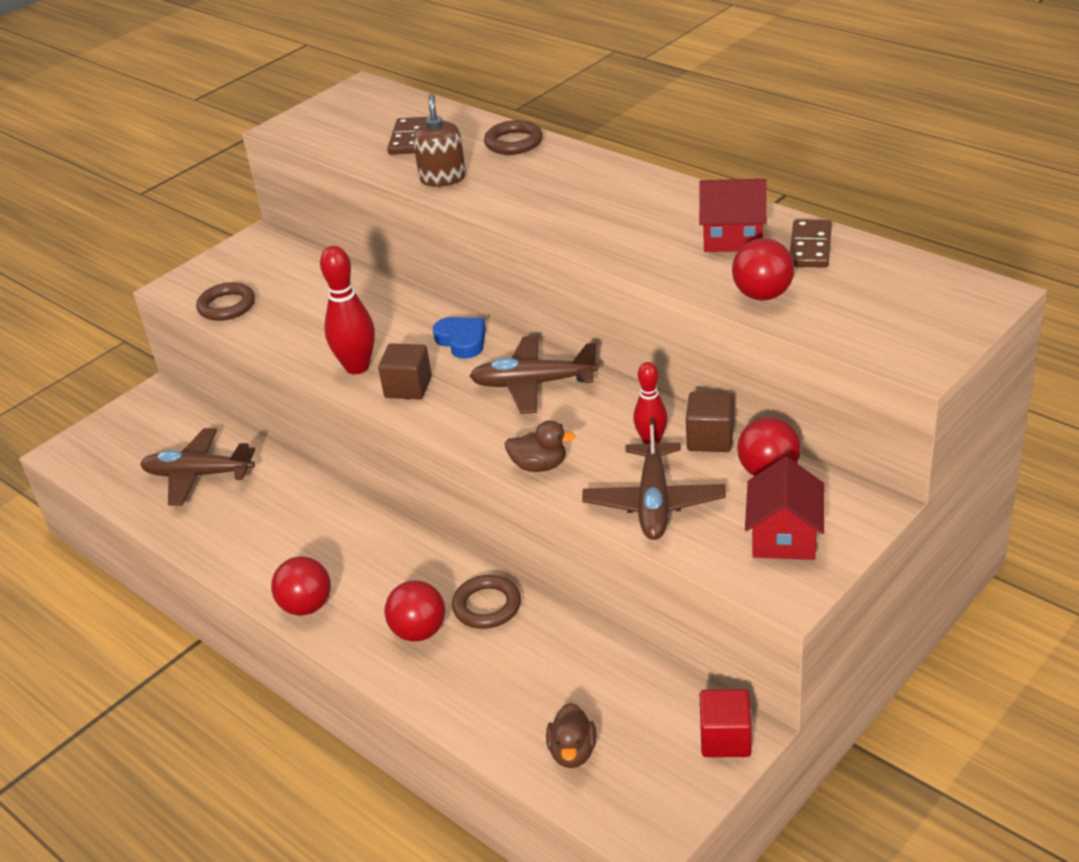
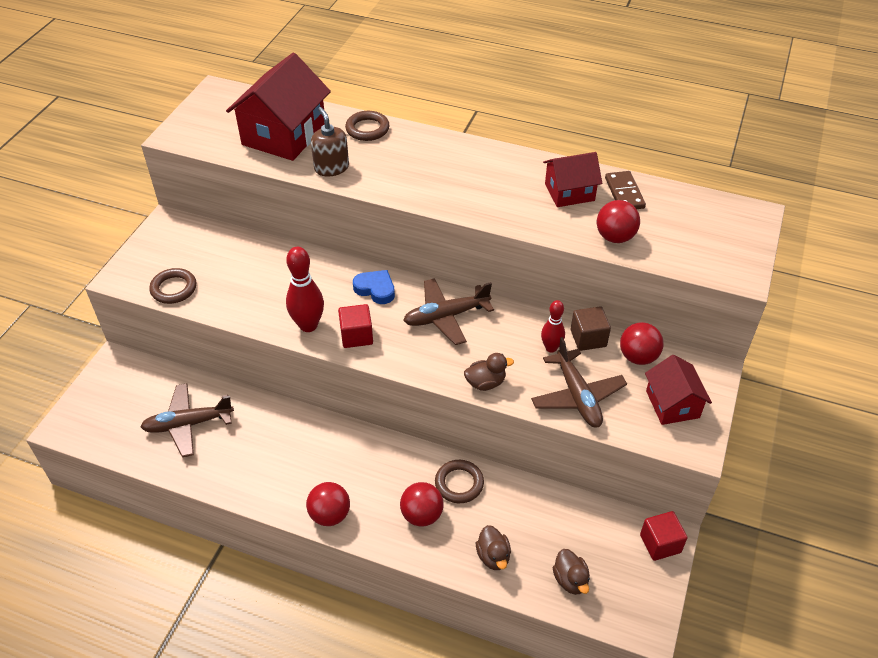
camera: 25 degrees left, 10 degrees up
(408, 387) = (356, 336): brown cube -> red cube
(409, 139) = (284, 135): brown domino -> red house
(484, 700) = (493, 556): none -> brown duck

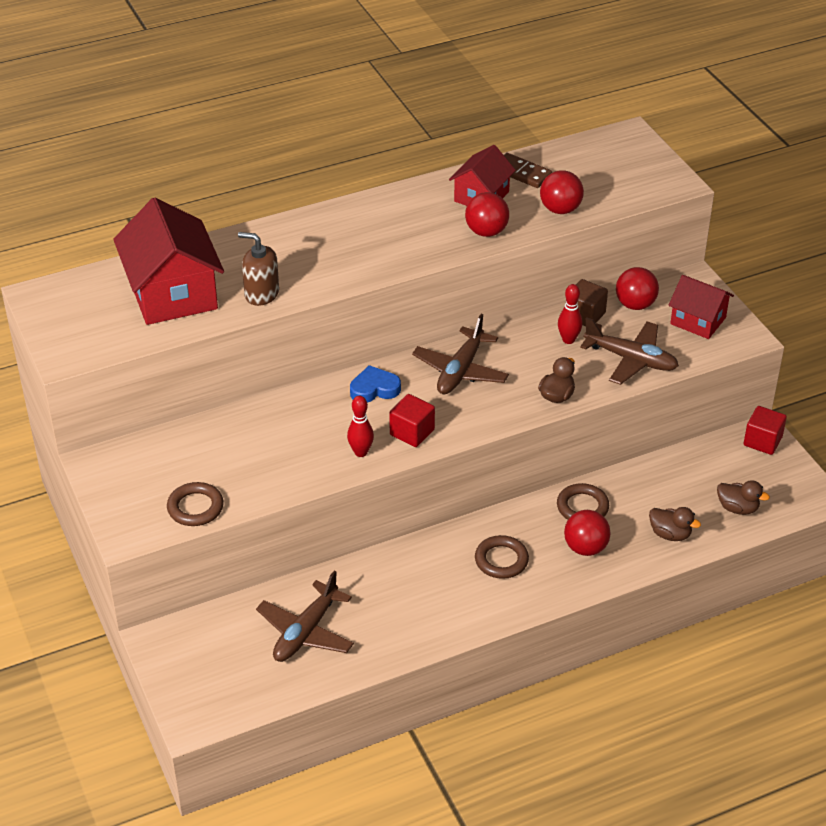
camera: 45 degrees left, 5 degrees down
(308, 325) = (361, 452): red bowling pin -> red bowling pin, size x0.63
(330, 515) = (519, 601): red ball -> red ball (486, 232)
(367, 129) = (241, 244): brown ring -> brown ring (501, 560)

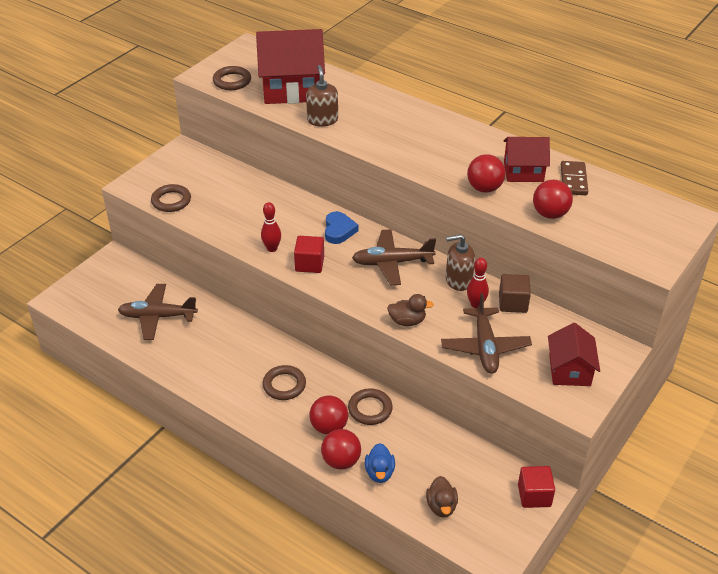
camera: 60 degrees right, 0 degrees up
(106, 336) = (232, 81): none -> brown ring
(173, 293) = (292, 88): red house -> red house turned 45 degrees clockwise
(374, 389) = (339, 230): blue heart -> blue heart turned 45 degrees clockwise
(524, 336) = (458, 280): none -> brown soap dispenser
(635, 305) = (553, 326): red ball -> red ball (341, 461)
(670, 534) = (379, 472): brown duck -> blue duck

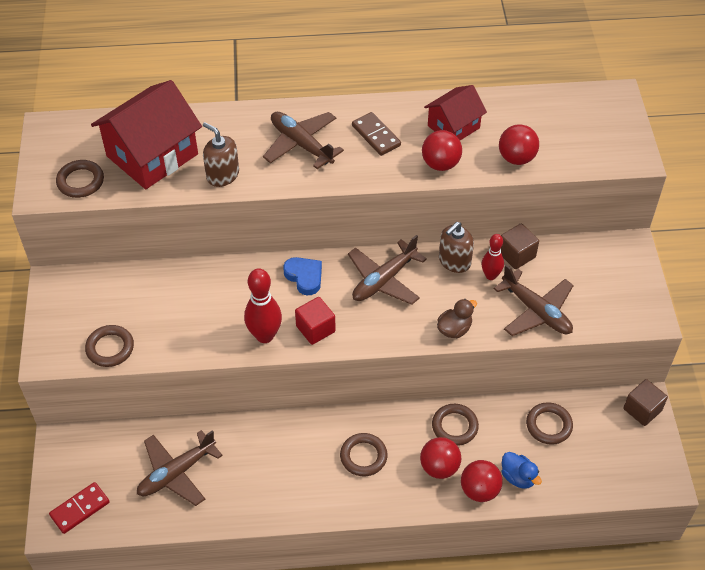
camera: 40 degrees left, 10 degrees up
(82, 299) = (80, 509): none -> red domino
(272, 248) = (265, 335): red bowling pin -> red bowling pin, size x1.60
(397, 128) = (301, 144): none -> brown plane
(441, 506) = (589, 470): brown duck -> none
(443, 455) = (548, 425): none -> brown ring
(534, 495) = (642, 410): red cube -> brown cube
(569, 370) = (615, 289): red house -> none
(573, 180) = (500, 111): brown domino -> brown domino (376, 135)

